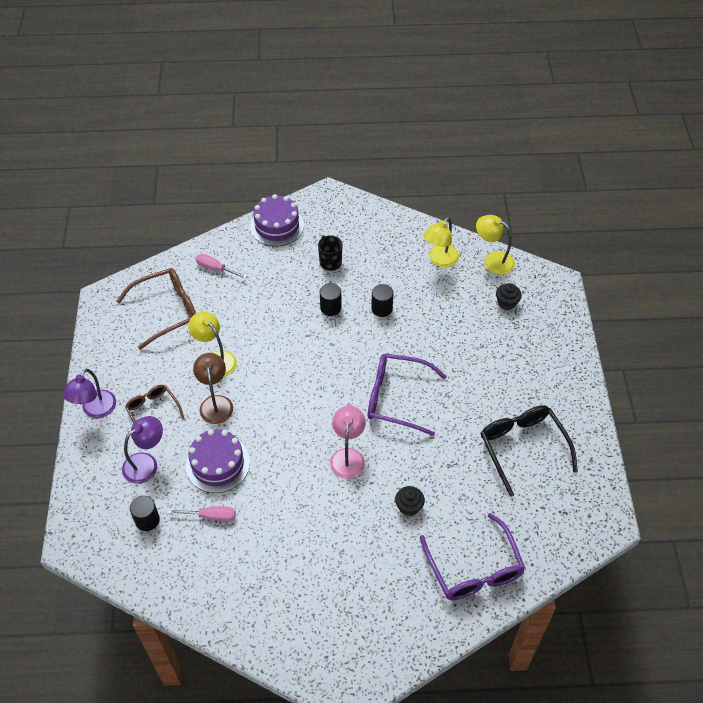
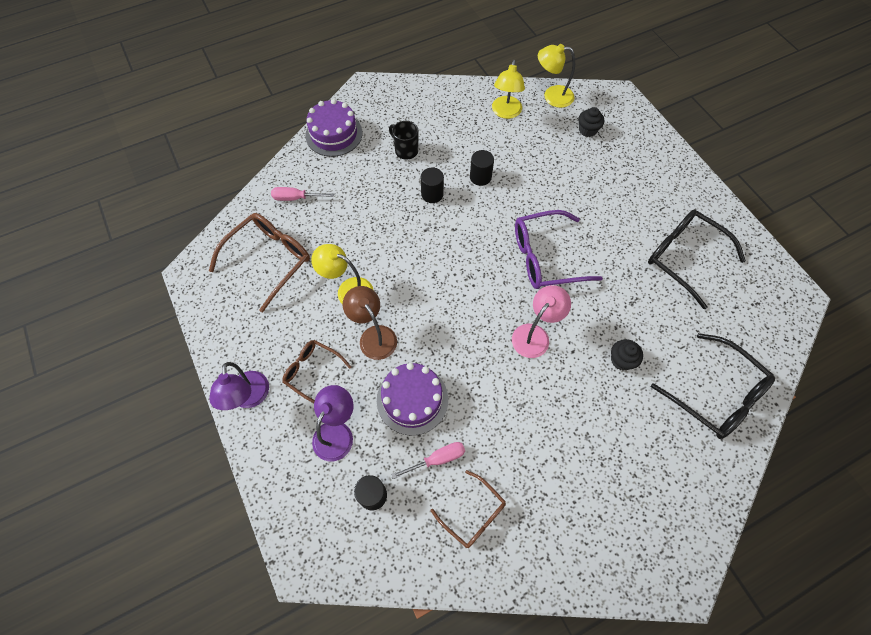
camera: 25 degrees left, 10 degrees up
(215, 567) = (473, 514): none -> brown glasses
(348, 456) = (535, 334): pink lamp -> pink lamp turned 60 degrees clockwise
(474, 568) = (716, 394): purple glasses -> black glasses

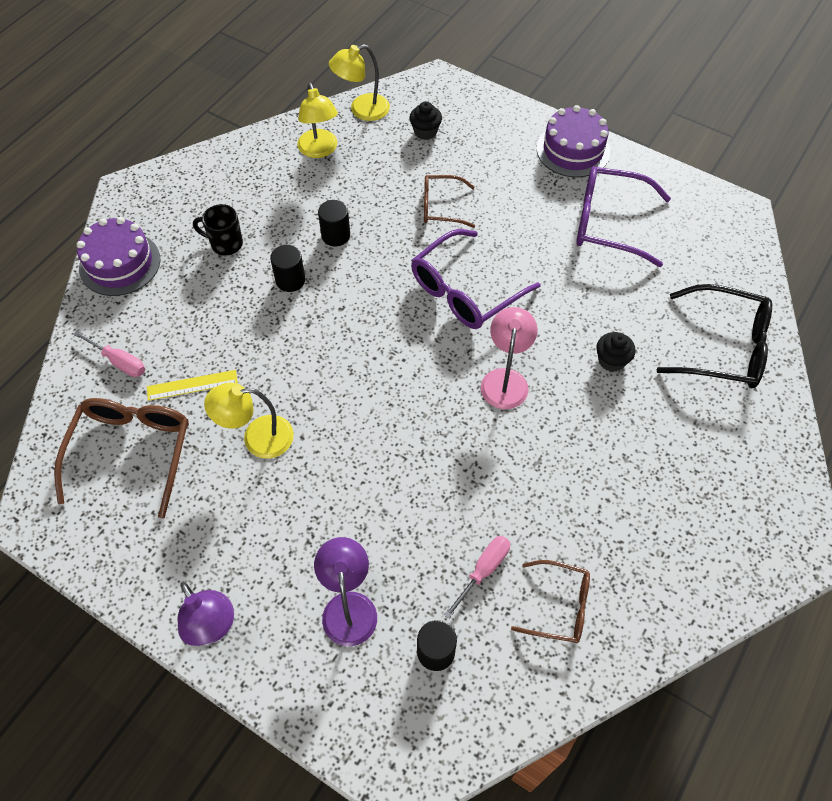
camera: 30 degrees left, 5 degrees down
(296, 198) = (119, 362): pink screwdriver -> pink screwdriver turned 120 degrees counterclockwise
(312, 372) = (274, 554): brown glasses -> brown glasses (441, 207)
(329, 235) = (192, 385): none -> yellow ruler
(373, 336) = (322, 474): brown lamp -> none
(412, 399) = (414, 521): purple cake -> purple cake (573, 150)
(684, 258) = (609, 223): black glasses -> purple glasses

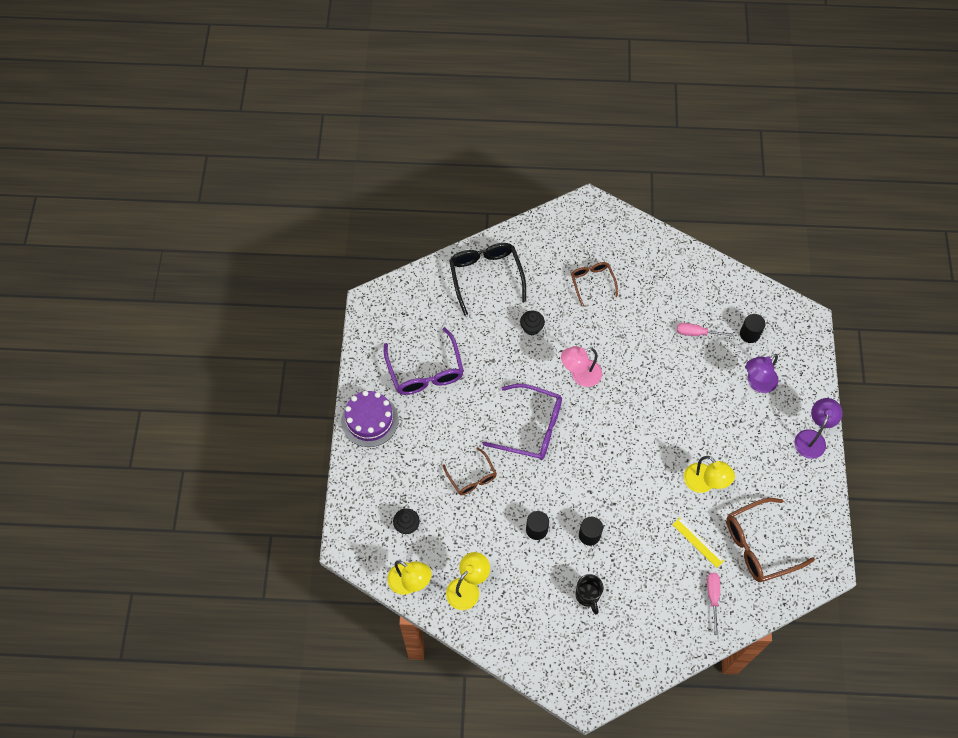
camera: 120 degrees left, 5 degrees up
(120, 263) = (647, 654): purple cake -> none
(559, 606) = (690, 293): brown glasses -> brown glasses (592, 282)

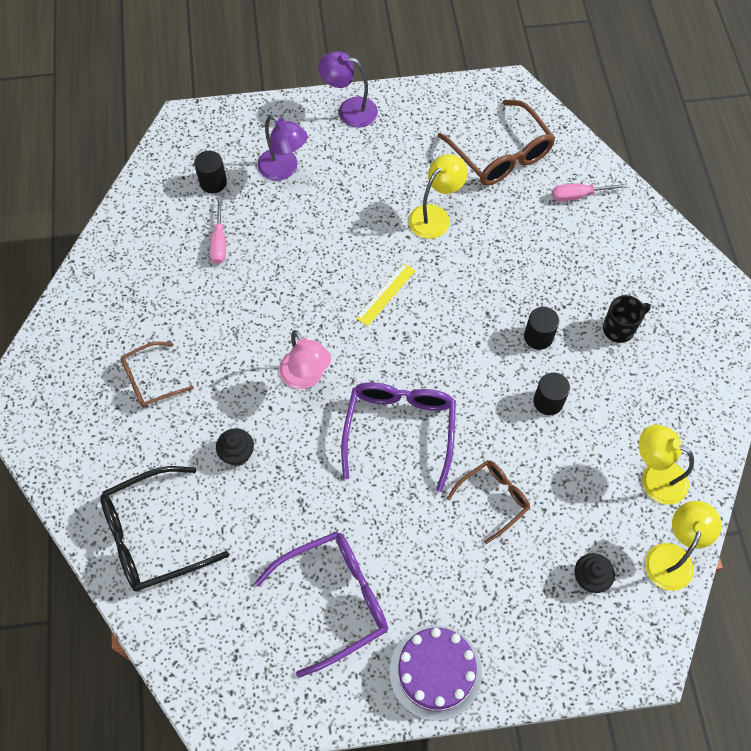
camera: 100 degrees left, 0 degrees up
(698, 542) = (514, 216): yellow ruler -> yellow ruler (386, 294)

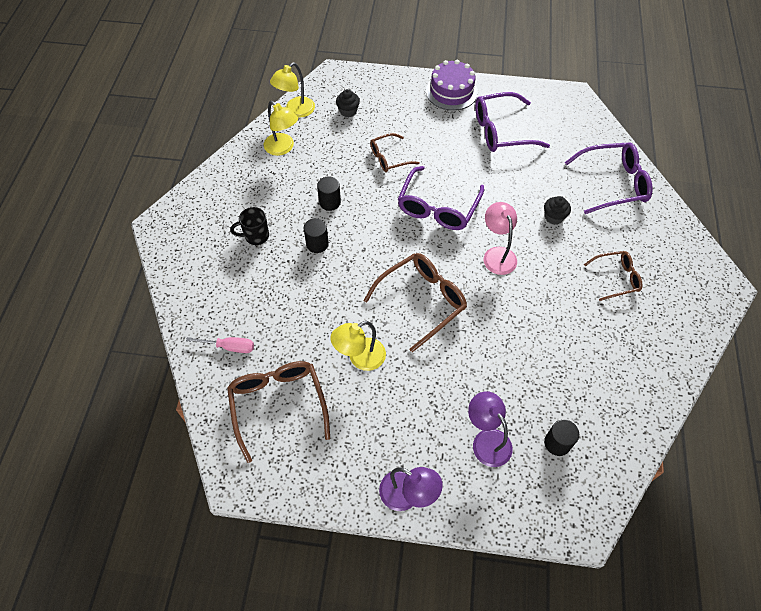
camera: 165 degrees left, 5 degrees down
(153, 536) = (613, 183): black glasses -> purple glasses
(219, 241) = (555, 380): pink screwdriver -> none
(386, 294) = (422, 301): yellow ruler -> brown glasses

